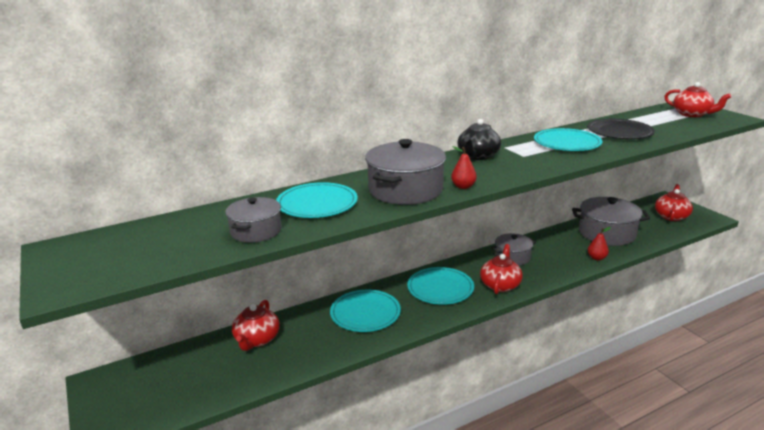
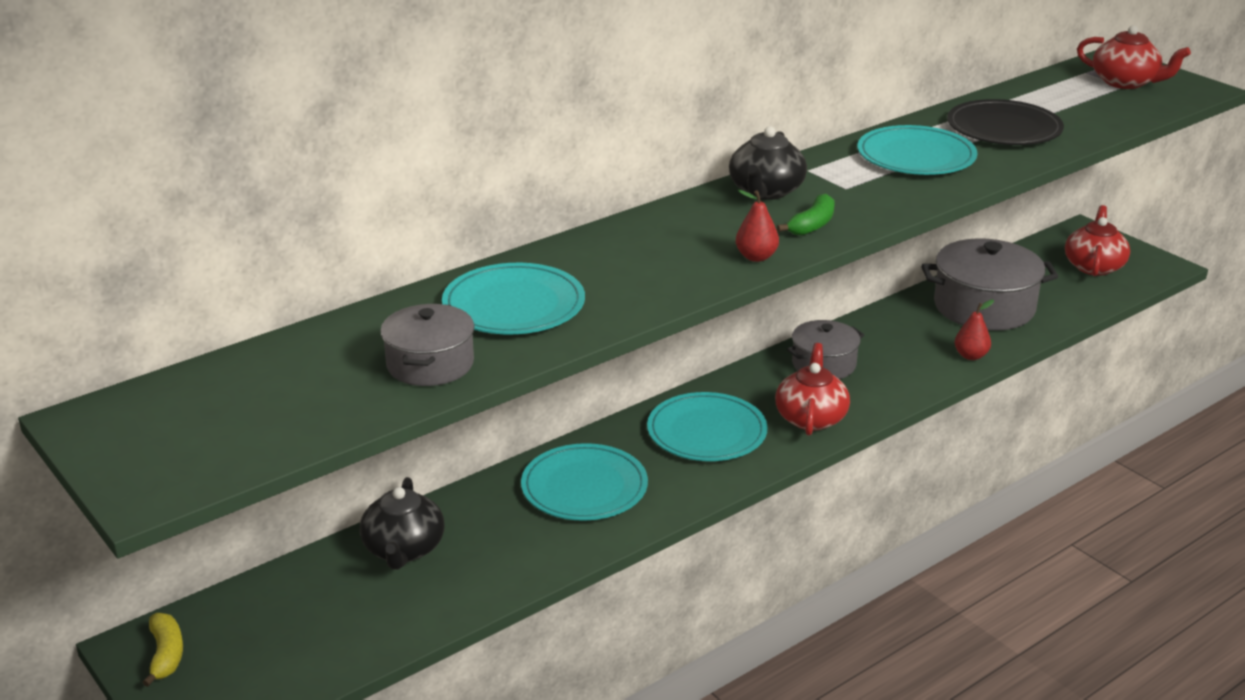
camera: 10 degrees left, 5 degrees up
(108, 388) = (166, 655): none -> yellow banana
(257, 339) = (403, 549): red teapot -> black teapot
(405, 190) = (658, 269): grey pot -> none
(500, 172) = (812, 225): none -> green banana

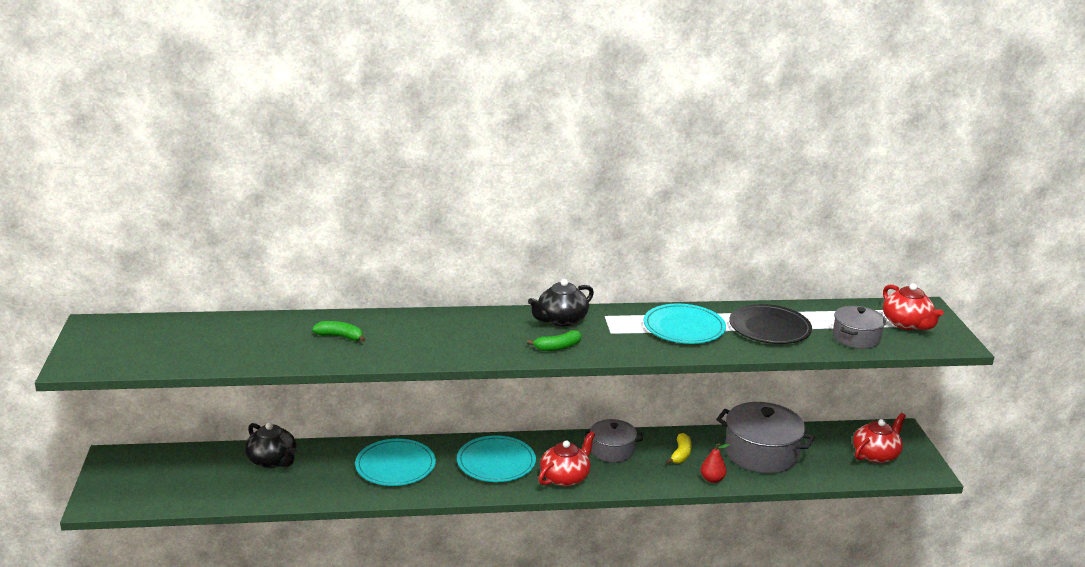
camera: 30 degrees right, 5 degrees down
(166, 655) = (119, 466): yellow banana -> yellow banana (681, 454)
(403, 549) = (272, 461): black teapot -> black teapot turned 75 degrees counterclockwise
(430, 364) = (261, 352): grey pot -> grey pot (856, 338)
(514, 305) = (340, 337): turquoise plate -> green banana
(756, 257) = (499, 354): red pear -> none

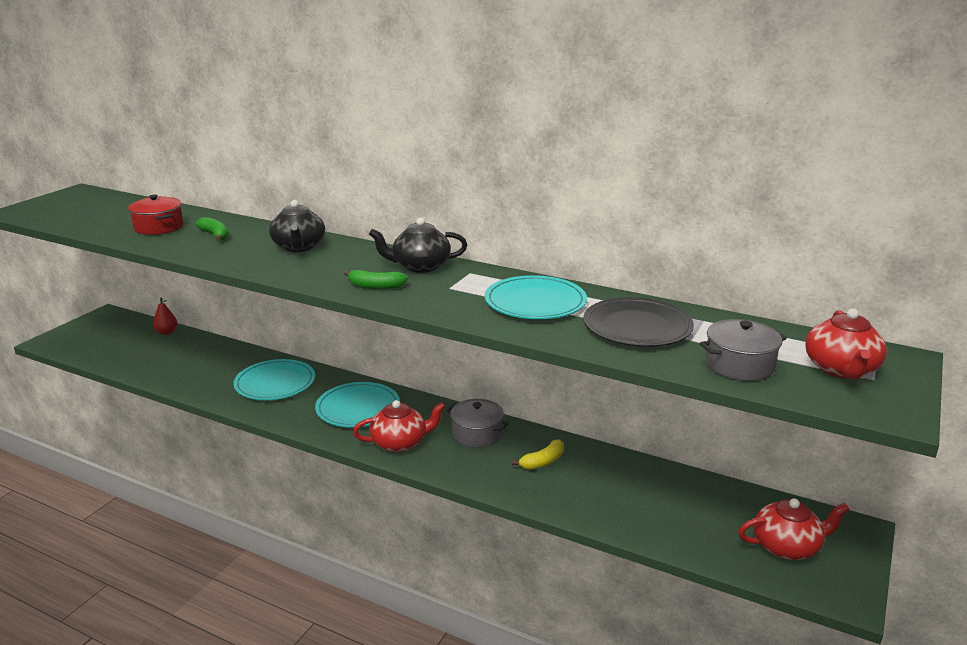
camera: 35 degrees right, 0 degrees up
(269, 343) = (159, 227): none -> red pot
(272, 461) = (196, 350): black teapot -> black teapot (299, 247)
(712, 479) = (545, 499): red pear -> red pear (166, 332)
(761, 453) = (636, 492): grey pot -> none

